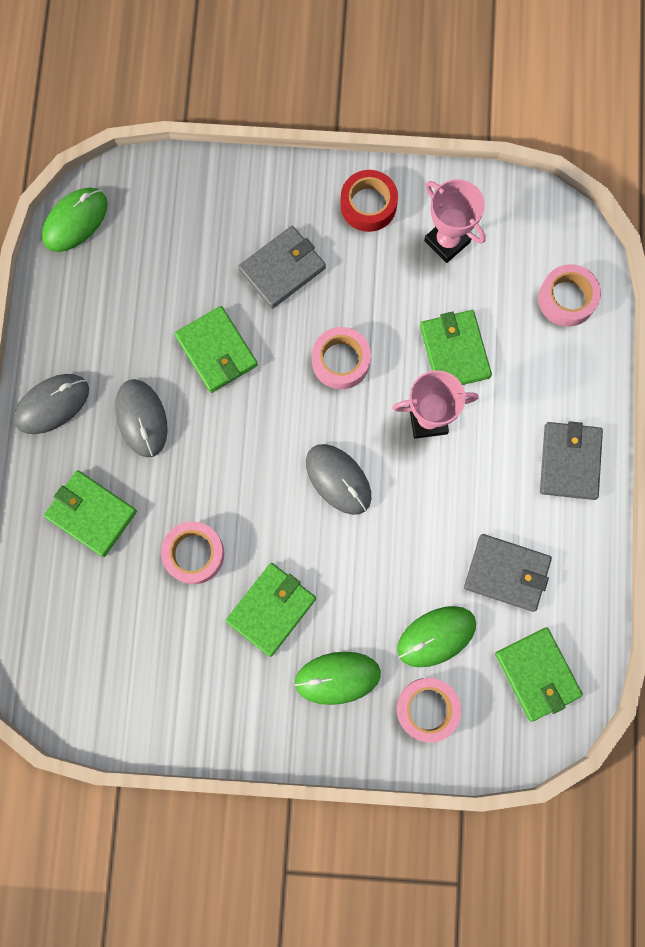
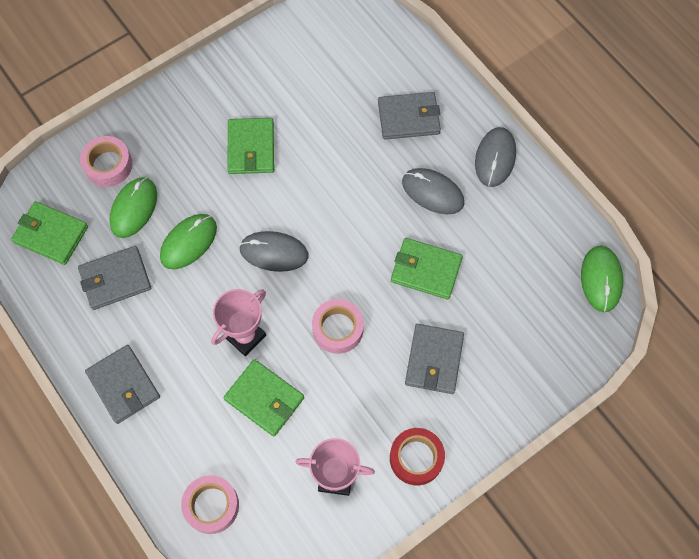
camera: 140 degrees right, 10 degrees down
(91, 514) = (408, 118): green wallet -> grey wallet
(194, 554) = (326, 142): pink tape -> none
(337, 678) = (178, 142): green mouse -> green mouse (188, 242)

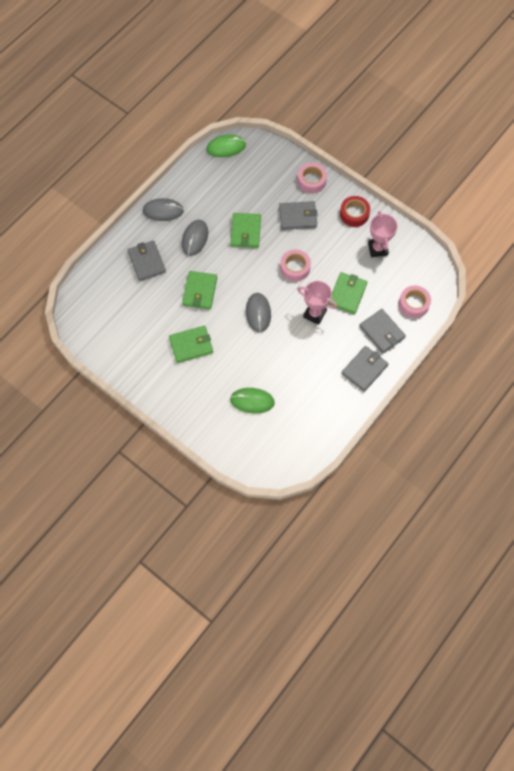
camera: 105 degrees left, 0 degrees up
(51, 234) = (284, 444): green wallet -> green wallet (200, 291)
(108, 165) = (226, 427): pink tape -> pink tape (311, 181)
(115, 279) = (302, 396): grey wallet -> grey wallet (381, 332)
(188, 242) = (265, 362): green mouse -> none

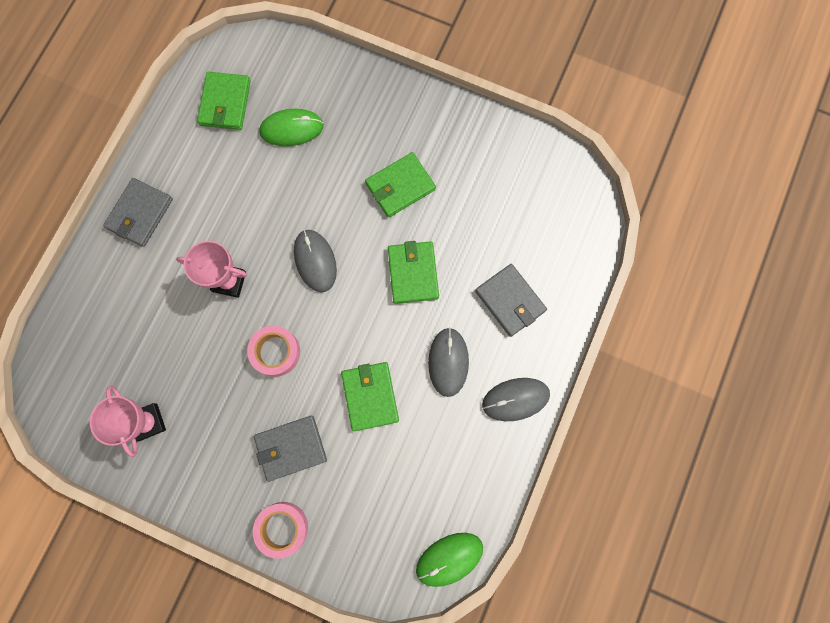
camera: 165 degrees right, 10 degrees up
(347, 294) = (184, 327): green wallet -> green wallet (225, 103)
(354, 214) = (197, 479): red tape -> none
(381, 332) = (122, 278): grey wallet -> none
(413, 304) = (78, 338): pink tape -> none

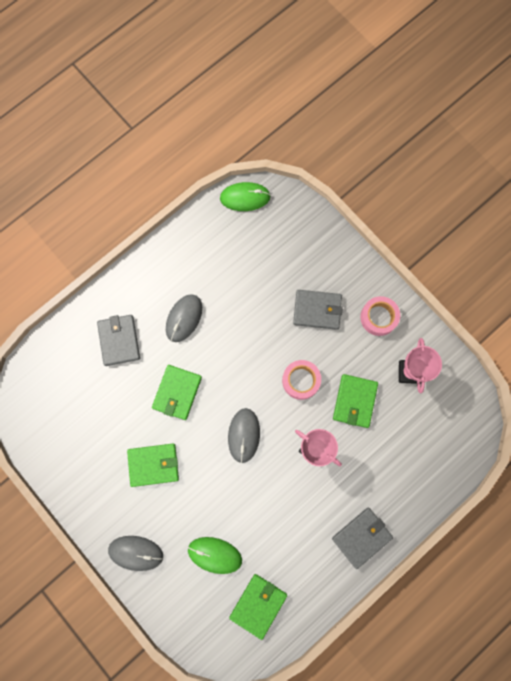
camera: 155 degrees left, 0 degrees up
(282, 528) = (343, 262): pink tape -> pink tape (378, 317)
(370, 396) = (248, 320): green wallet -> green wallet (354, 401)
(515, 399) = (151, 273): grey mouse -> grey mouse (136, 553)

